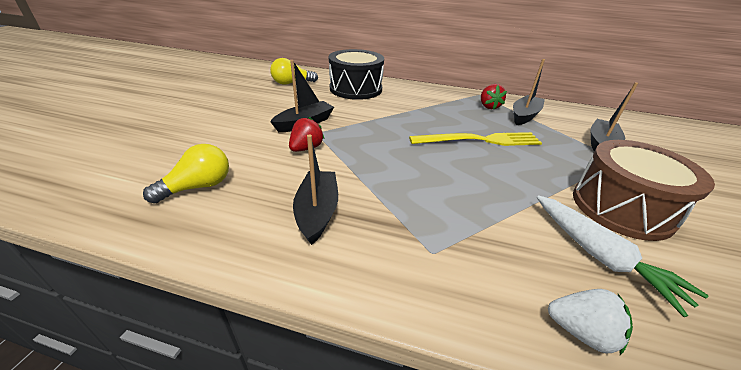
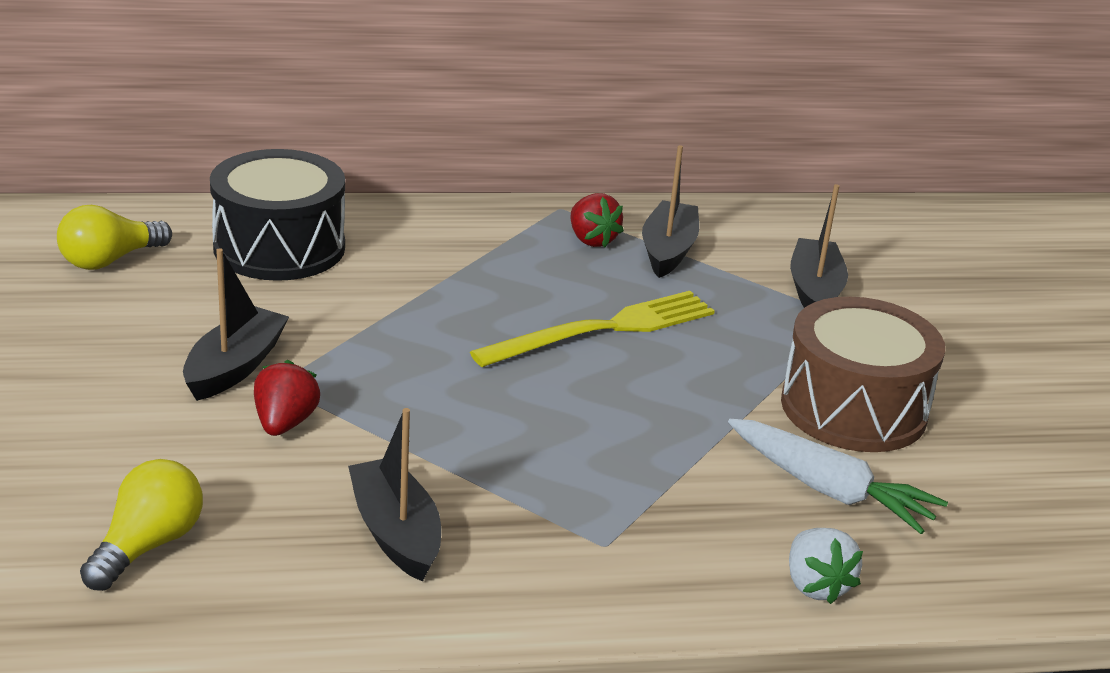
camera: 25 degrees left, 5 degrees down
(581, 332) = (816, 585): white strawberry -> white strawberry turned 75 degrees clockwise

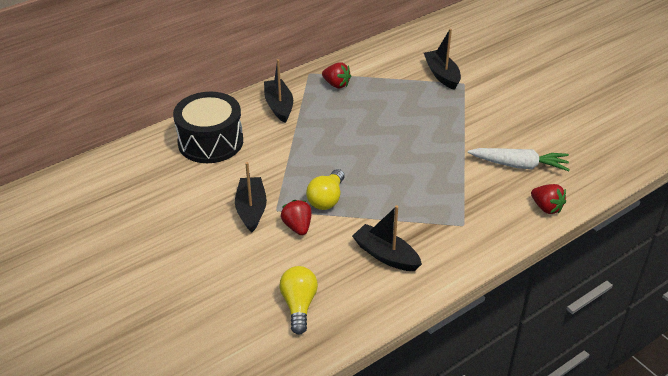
camera: 25 degrees left, 10 degrees up
(109, 260) = (142, 180): yellow light bulb -> yellow light bulb (326, 199)
(603, 329) = (379, 128): yellow fork -> none
(668, 250) = (371, 78): black boat -> black boat (279, 106)
(816, 585) = (546, 208): white strawberry -> red strawberry
(853, 408) = (499, 125): brown drum -> none

